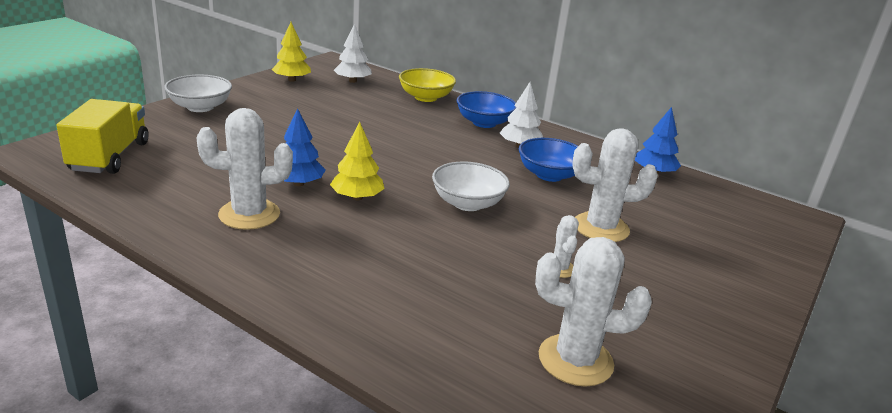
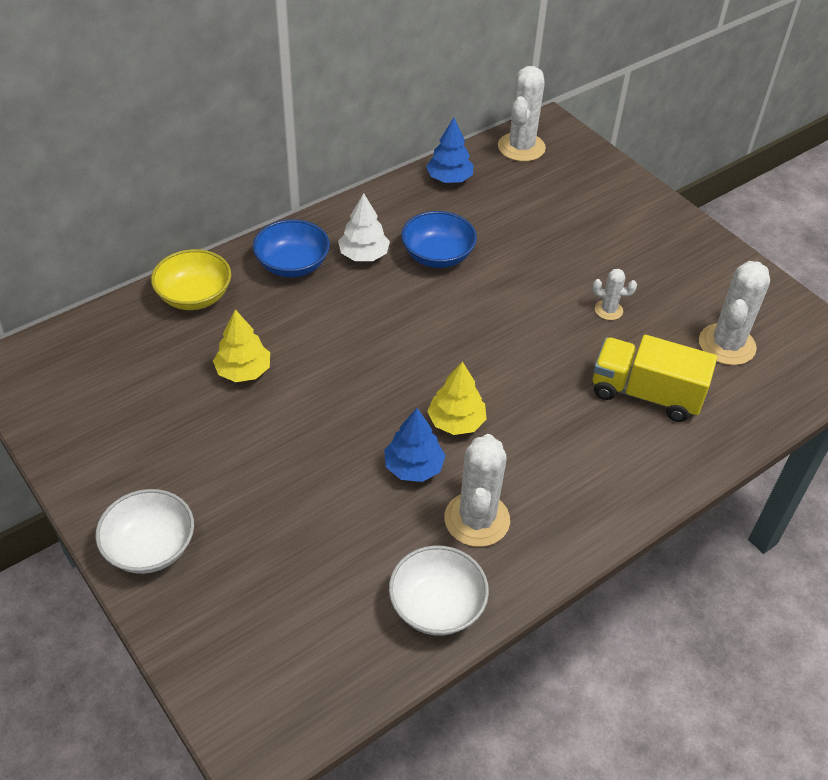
camera: 70 degrees left, 20 degrees up
(110, 156) = (296, 655): yellow truck -> yellow truck (646, 394)
(292, 80) = (75, 427): yellow tree -> yellow tree (243, 371)
(352, 81) = (105, 358): white tree -> none
(468, 203) = (485, 336): white bowl -> white bowl (437, 606)
(601, 228) = (547, 258): white cactus -> white cactus (521, 147)

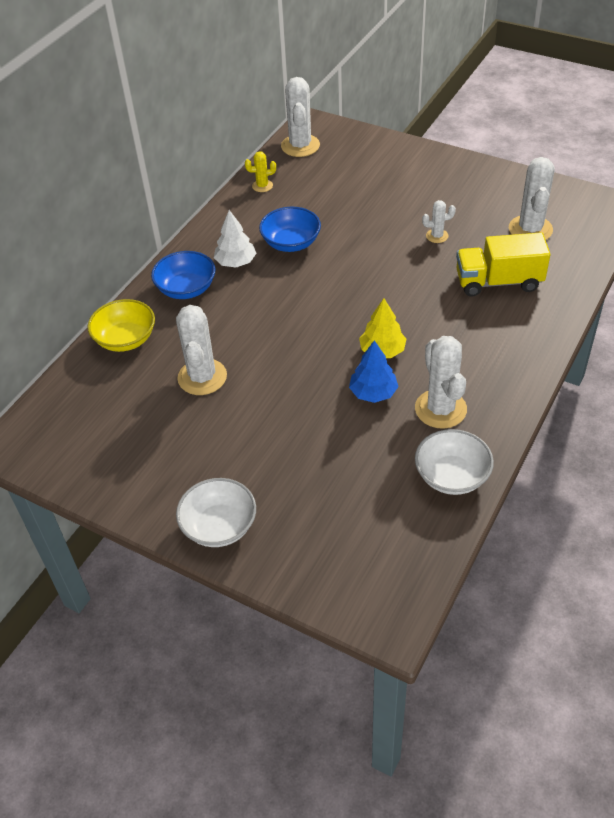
camera: 20 degrees left, 0 degrees up
(243, 371) = (202, 377): yellow tree -> white cactus
(449, 178) = (262, 186): blue tree -> yellow cactus

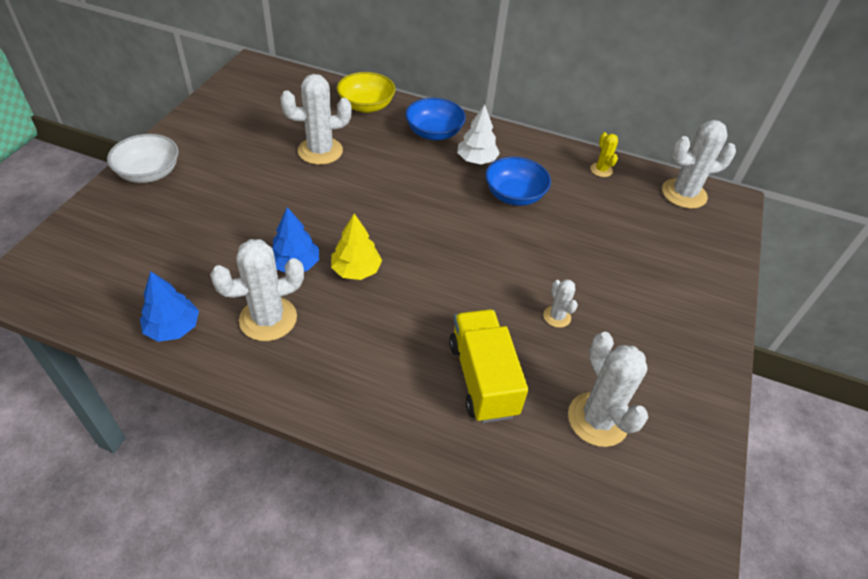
camera: 75 degrees right, 0 degrees up
(452, 476) = (173, 328): white bowl -> blue tree
(530, 229) = (598, 419): white cactus -> white cactus turned 75 degrees clockwise

